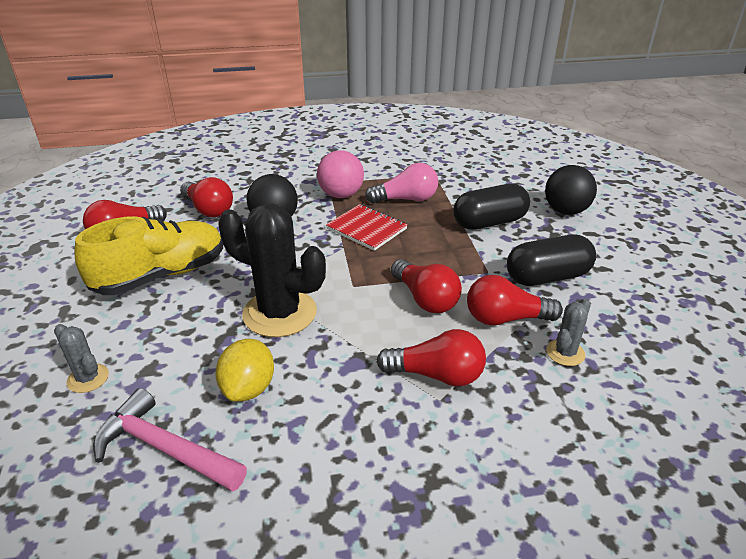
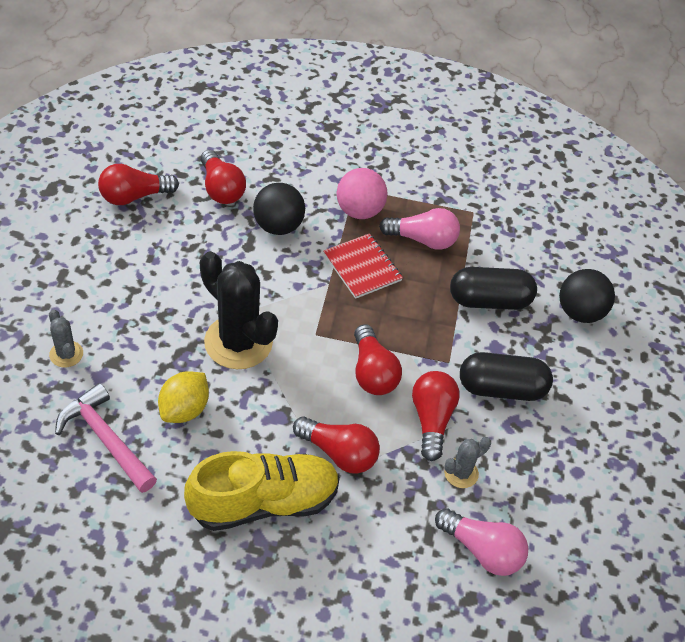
camera: 15 degrees right, 15 degrees up
(161, 275) = (152, 262): yellow shoe -> yellow shoe (264, 502)
(505, 319) = (431, 419): red light bulb -> red light bulb turned 75 degrees clockwise
(639, 414) = (482, 550): none -> pink light bulb

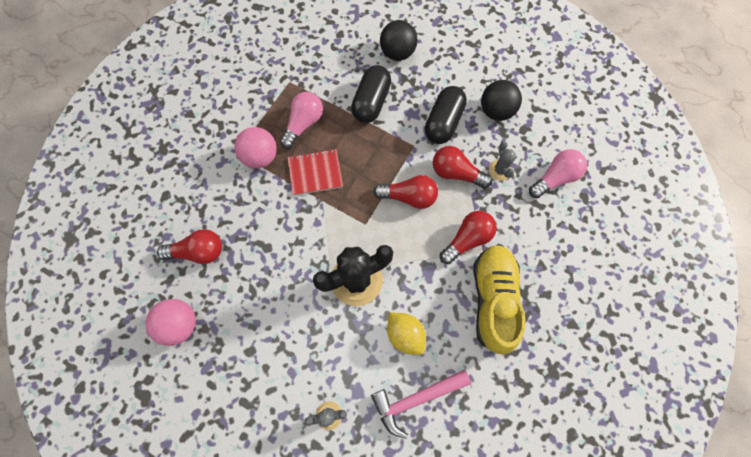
camera: 65 degrees left, 20 degrees up
(134, 196) = (180, 324): red light bulb -> pink ball
(278, 226) = (254, 219): black ball -> black ball (496, 111)

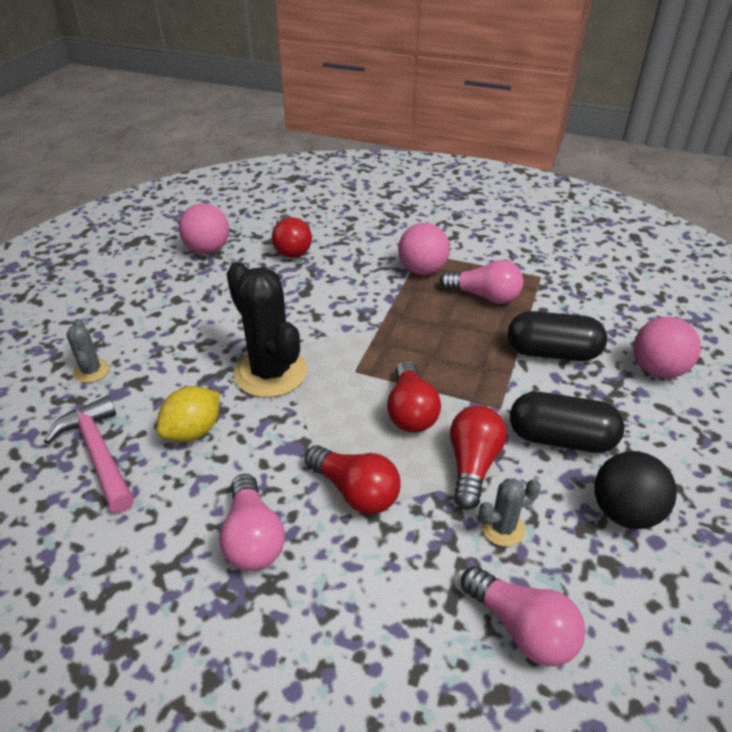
camera: 80 degrees right, 30 degrees down
(315, 173) = (416, 316): red notebook -> none
(397, 53) = (657, 370): black ball -> pink ball
(493, 299) = (253, 538): yellow shoe -> pink light bulb

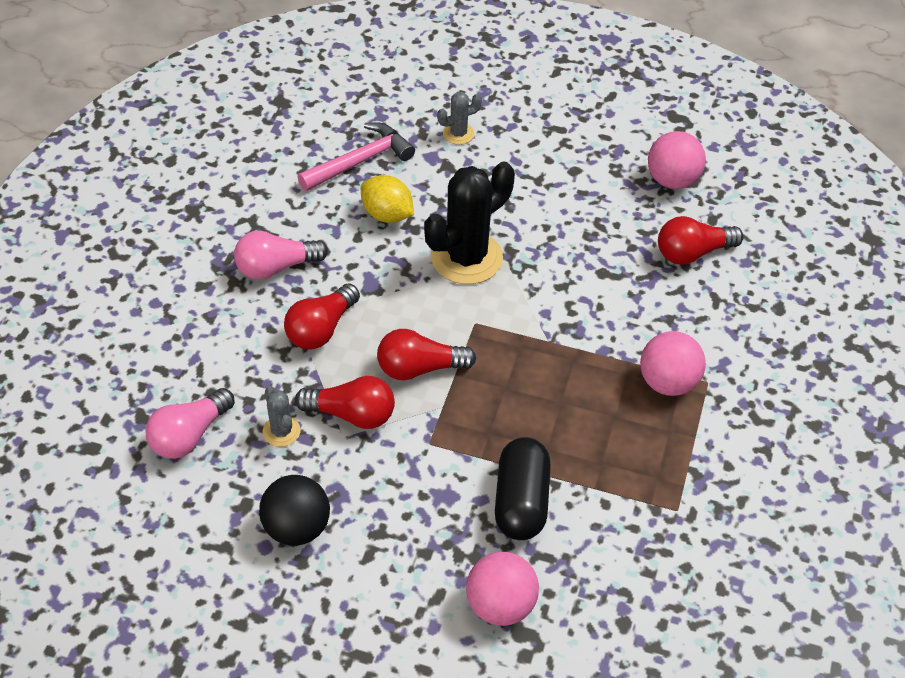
camera: 85 degrees right, 10 degrees up
(484, 296) = (622, 443): pink light bulb -> none
(561, 439) = (387, 490): black capsule -> none

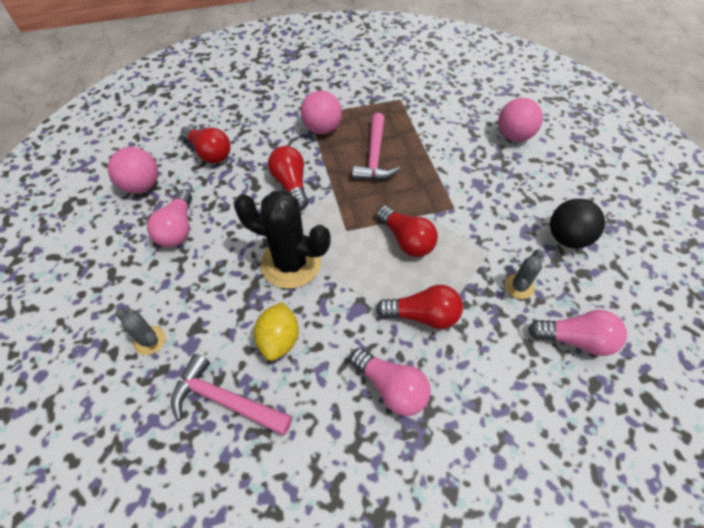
camera: 120 degrees left, 5 degrees up
(352, 414) = (471, 256): red light bulb -> red light bulb (291, 184)
(521, 501) = (451, 153): black capsule -> none
(574, 411) = (374, 157): none -> pink hammer
(582, 189) = (178, 229): none -> pink light bulb

